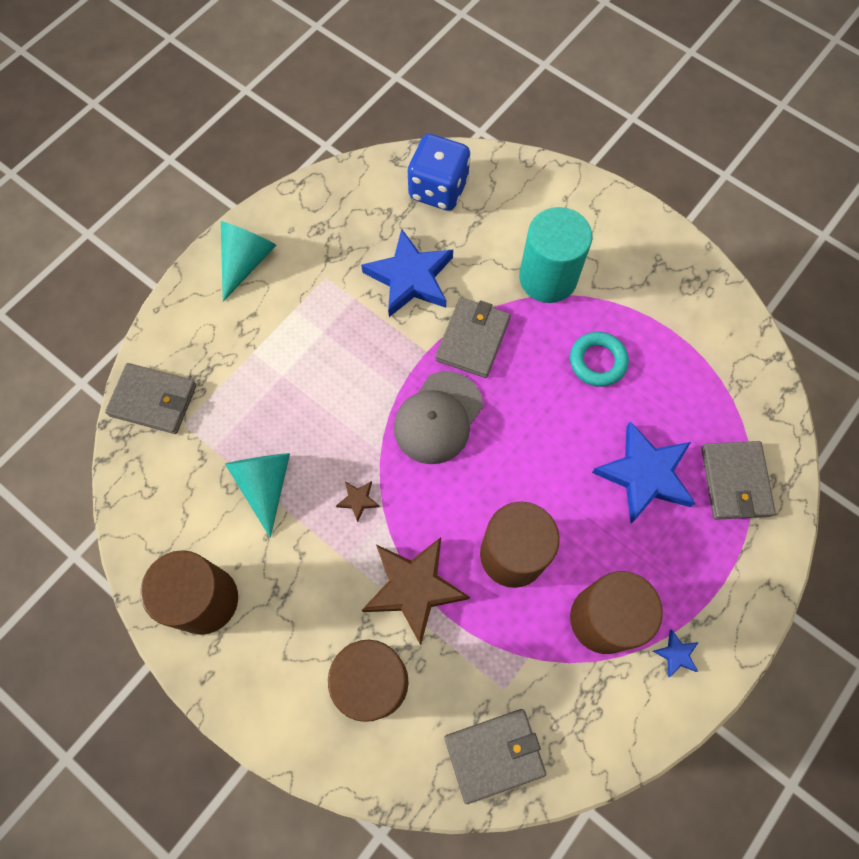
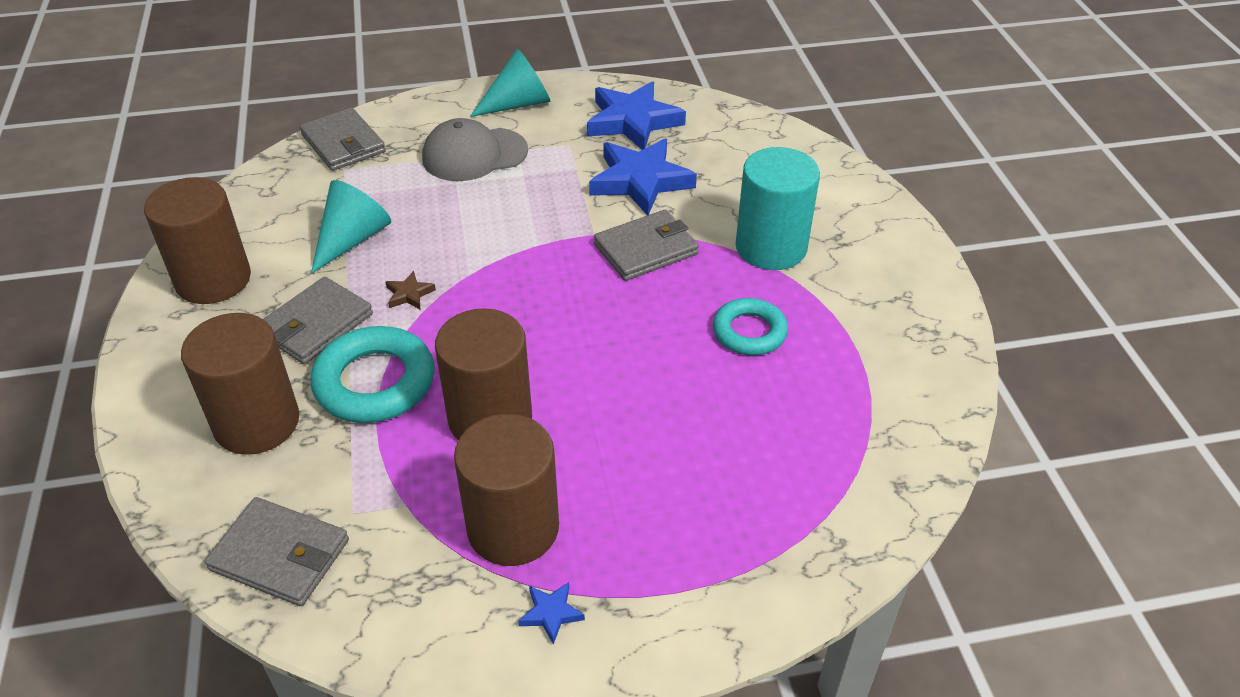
camera: 40 degrees right, 25 degrees down
(414, 588) = (375, 382): brown star -> turquoise ring
(438, 189) = (737, 140): blue dice -> none
(438, 418) = (547, 282): grey cap -> grey cap (474, 154)
(645, 474) = (695, 445): blue star -> blue star (633, 121)
(735, 481) = (790, 515): grey wallet -> grey wallet (316, 324)

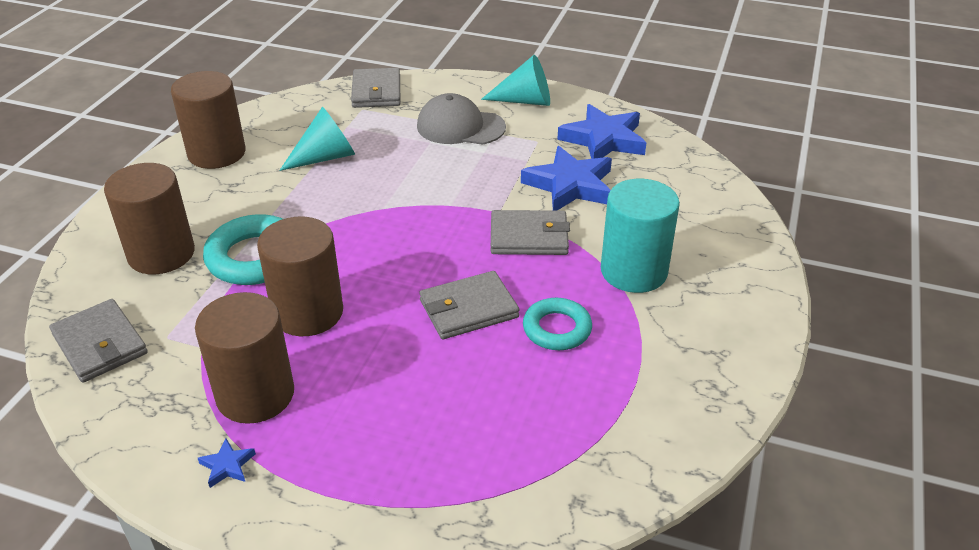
camera: 30 degrees right, 5 degrees down
(316, 324) = (252, 205): grey wallet -> grey wallet (468, 309)
(409, 294) = (330, 207): brown star -> none

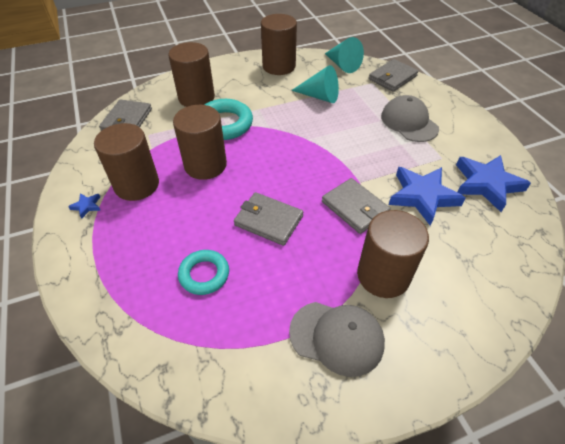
camera: 50 degrees right, 10 degrees up
(525, 101) = (469, 130): turquoise cone -> turquoise cone (342, 65)
(557, 329) = (292, 269): turquoise ring -> turquoise ring (204, 274)
(633, 271) = (383, 275): turquoise cylinder -> brown cylinder
(670, 345) = (337, 337): none -> grey cap

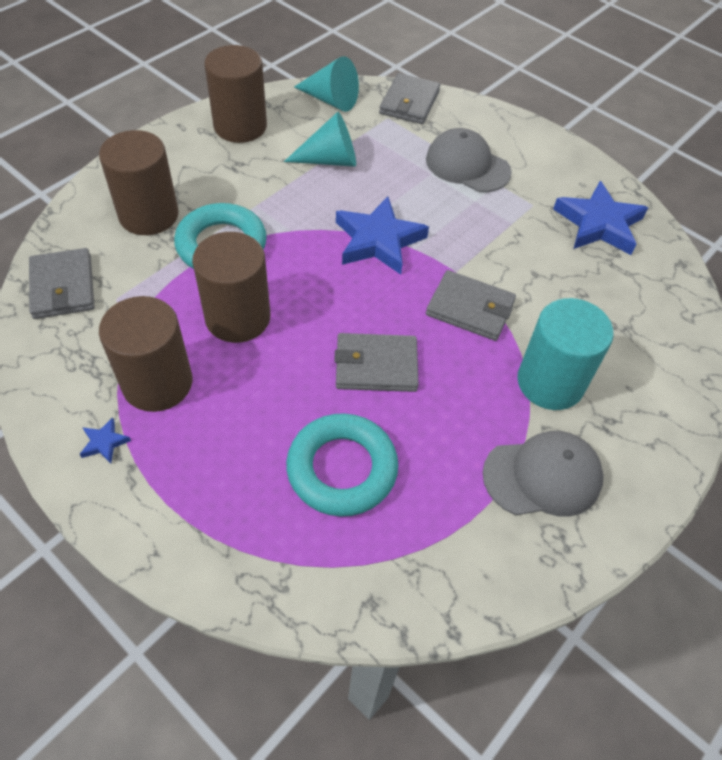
camera: 30 degrees left, 5 degrees up
(204, 274) = (342, 469): turquoise ring -> turquoise ring, size x1.55
(383, 275) = (550, 382): brown cylinder -> turquoise cylinder
(422, 196) = (538, 265): blue star -> blue star (378, 240)

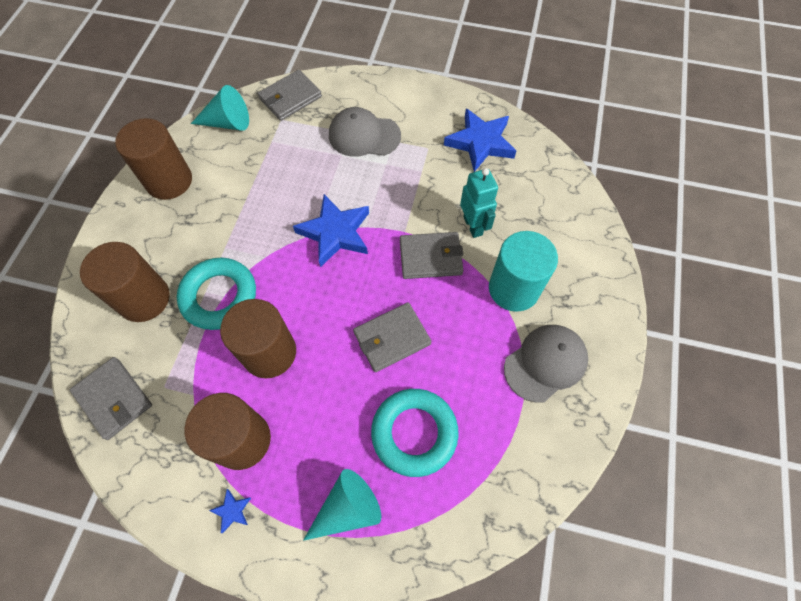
camera: 25 degrees left, 10 degrees up
(330, 160) = (259, 179): turquoise cone -> turquoise cone (347, 508)
(409, 102) = (290, 98): grey wallet -> grey wallet turned 60 degrees clockwise
(539, 299) = (473, 225): none -> turquoise robot

